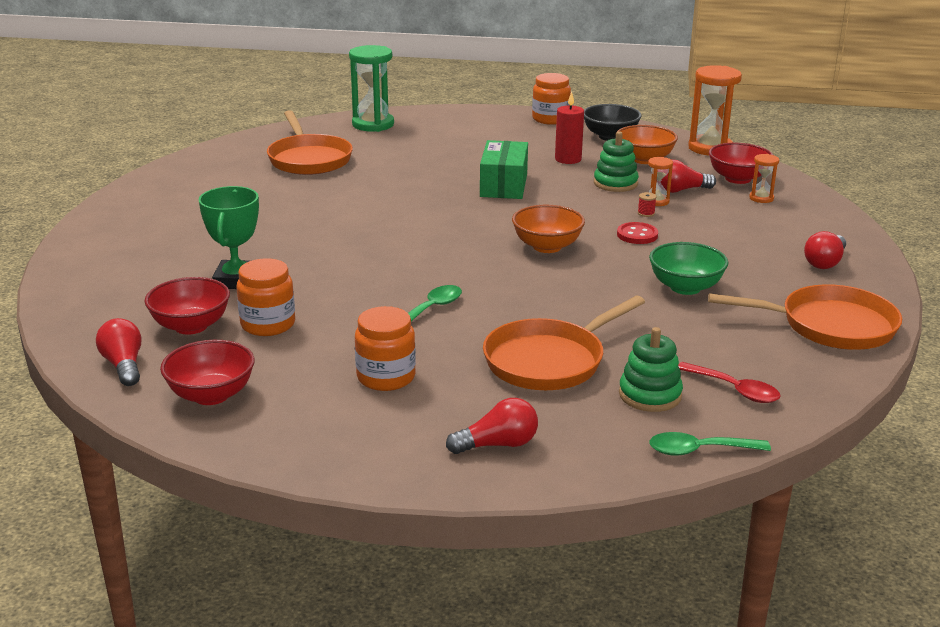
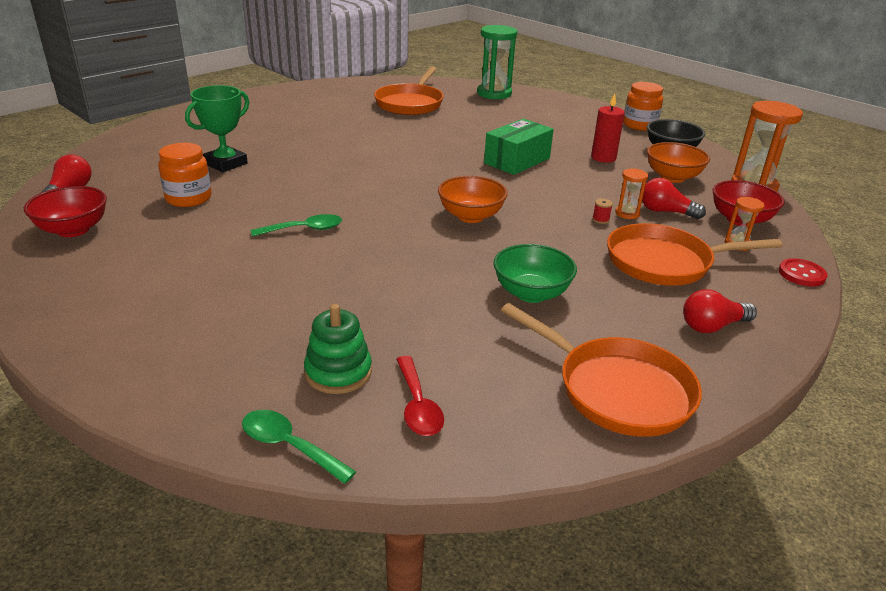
camera: 35 degrees right, 5 degrees up
(191, 326) = (147, 182): red bowl -> none
(386, 377) = (186, 265): orange jar -> none
(498, 444) = (158, 353): red light bulb -> none
(549, 361) = (314, 305): orange pan -> orange pan (665, 262)
(615, 183) = (613, 188): green stacking toy -> none
(637, 235) = (562, 234): red button -> red button (801, 274)

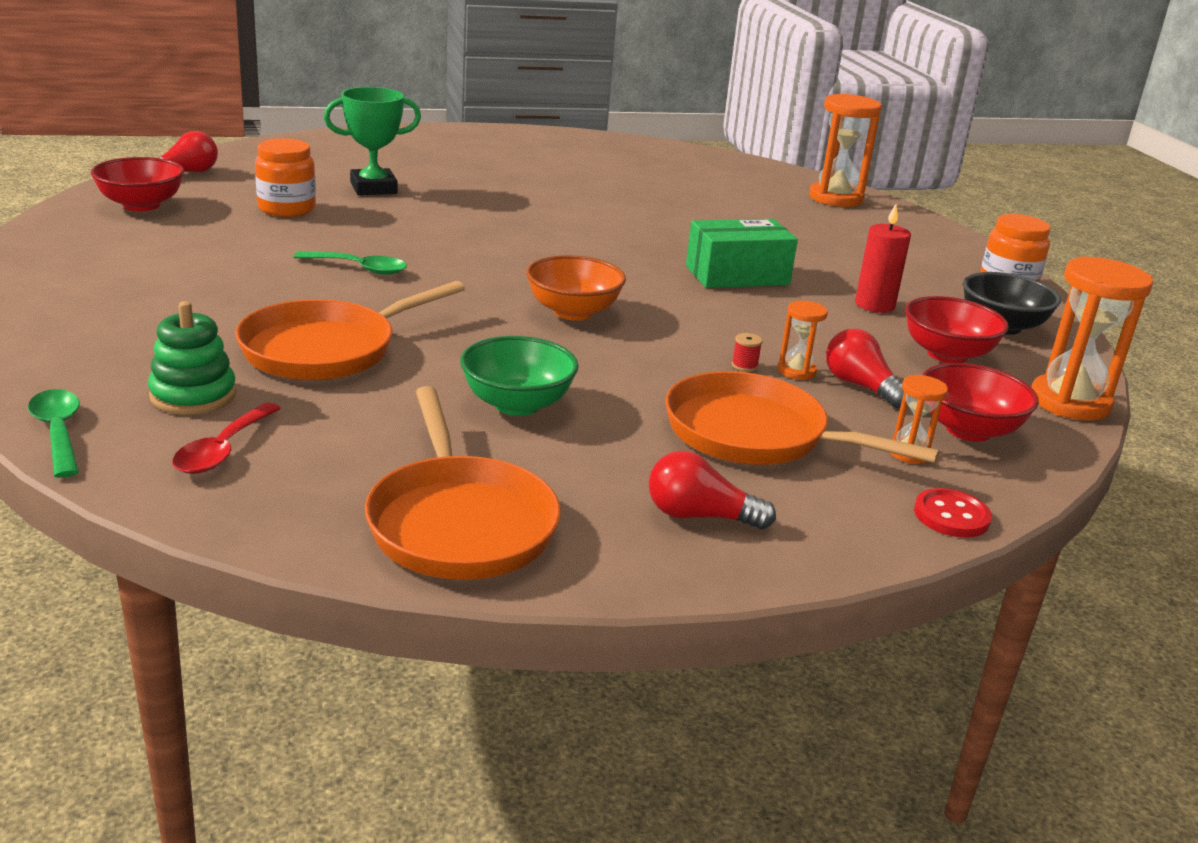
camera: 30 degrees right, 5 degrees down
(410, 103) = (695, 182): orange pan -> orange pan (327, 349)
(494, 94) = (835, 198): green hourglass -> orange hourglass
(672, 177) = (947, 354): orange bowl -> red bowl

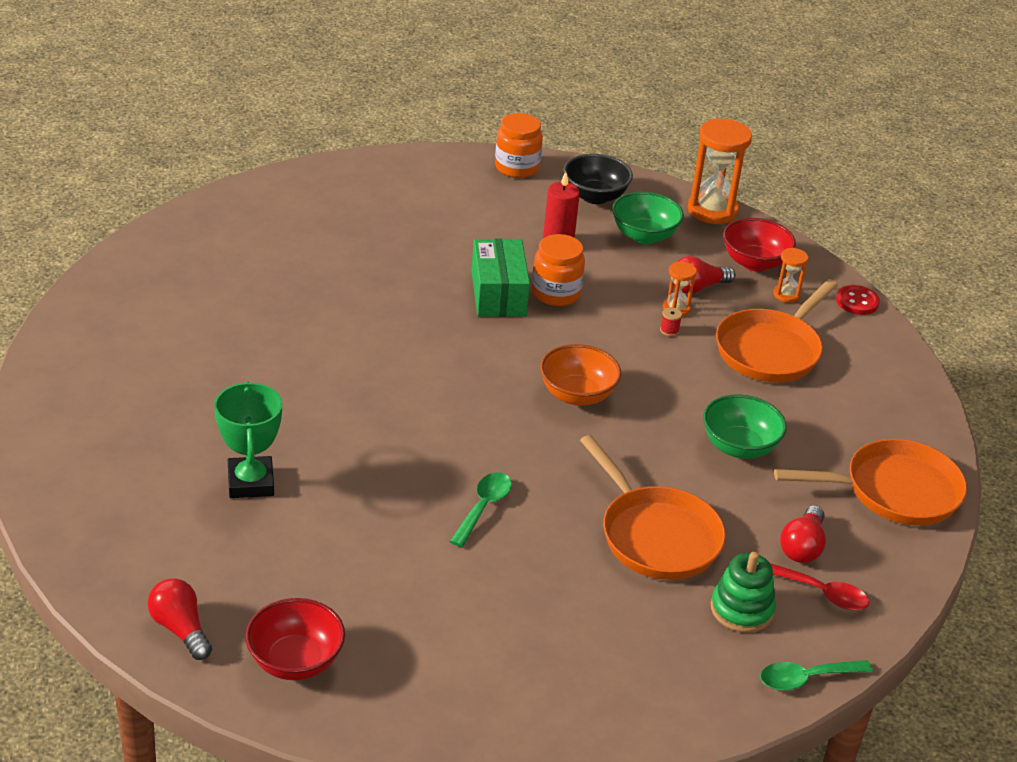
camera: 80 degrees left, 10 degrees up
(287, 209) = (314, 549): orange jar -> orange jar (556, 293)
(699, 516) = (872, 395): red light bulb -> red light bulb (802, 547)
(835, 198) = (307, 191): orange hourglass -> none
(947, 354) = (644, 236): red bowl -> green bowl

